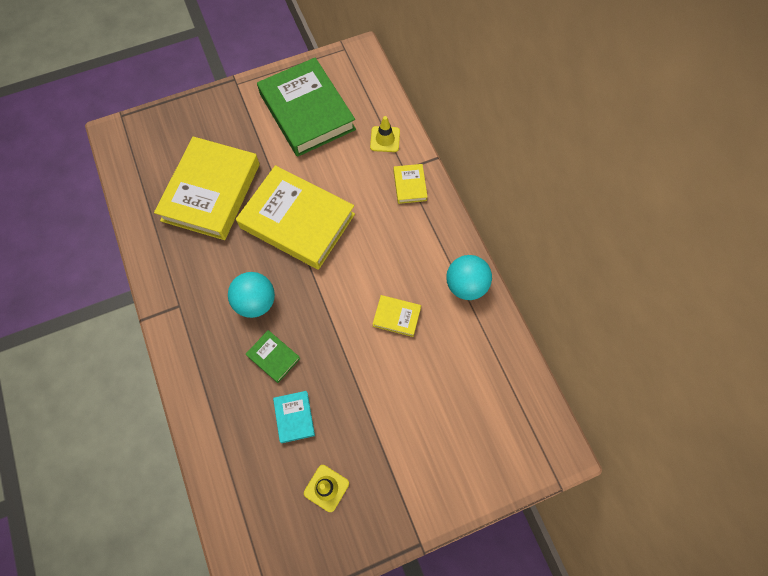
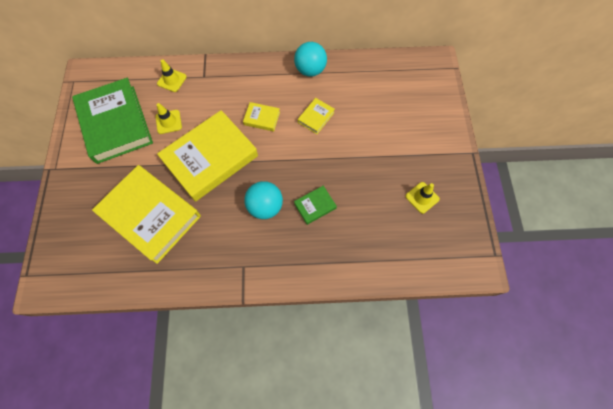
camera: 70 degrees left, 0 degrees up
(294, 417) = (365, 204): turquoise book -> none
(307, 111) = (116, 124): green book -> green book turned 75 degrees clockwise
(329, 160) = (168, 122): none -> yellow traffic cone
(410, 185) = (218, 77): yellow book -> yellow book (262, 118)

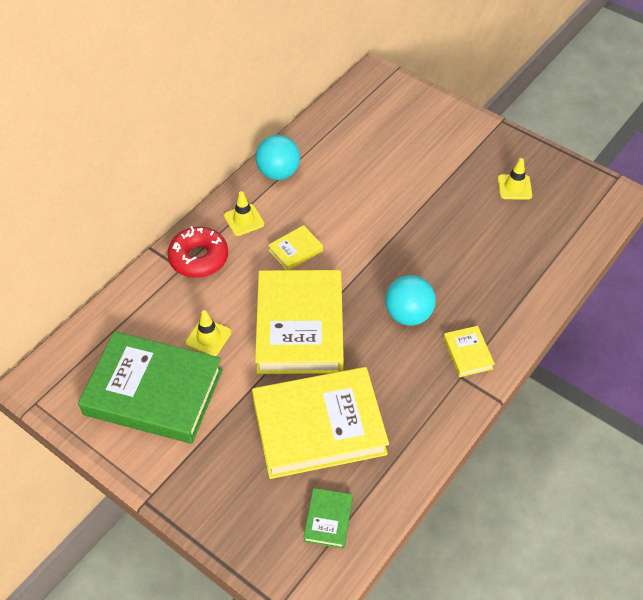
camera: 50 degrees left, 15 degrees down
(172, 80) = (152, 300): yellow traffic cone -> yellow traffic cone (244, 220)
(217, 79) = (199, 258): none -> red donut
(315, 206) = (446, 273): green book -> green book (328, 520)
(316, 117) = (343, 206): yellow book -> yellow book (468, 353)

